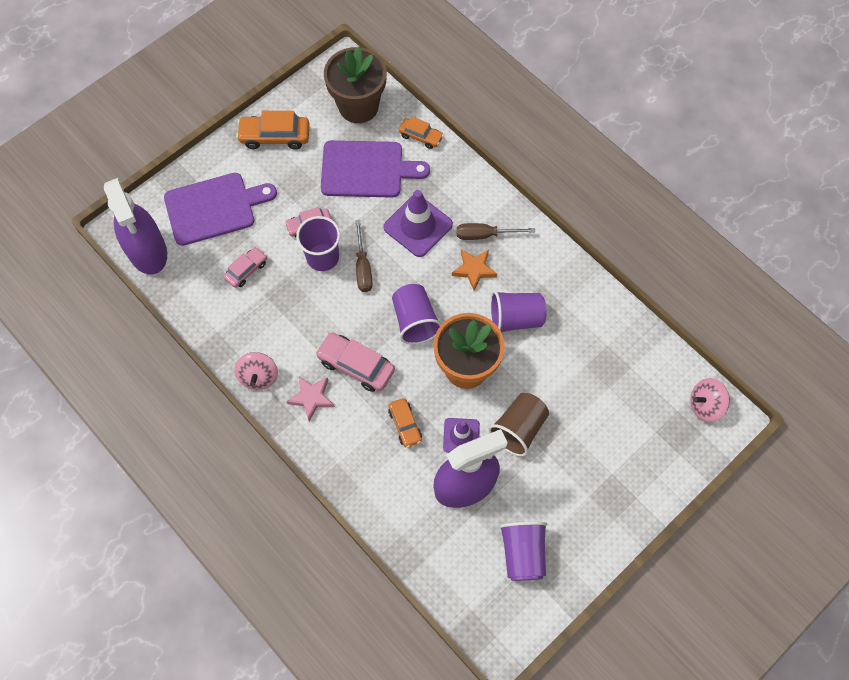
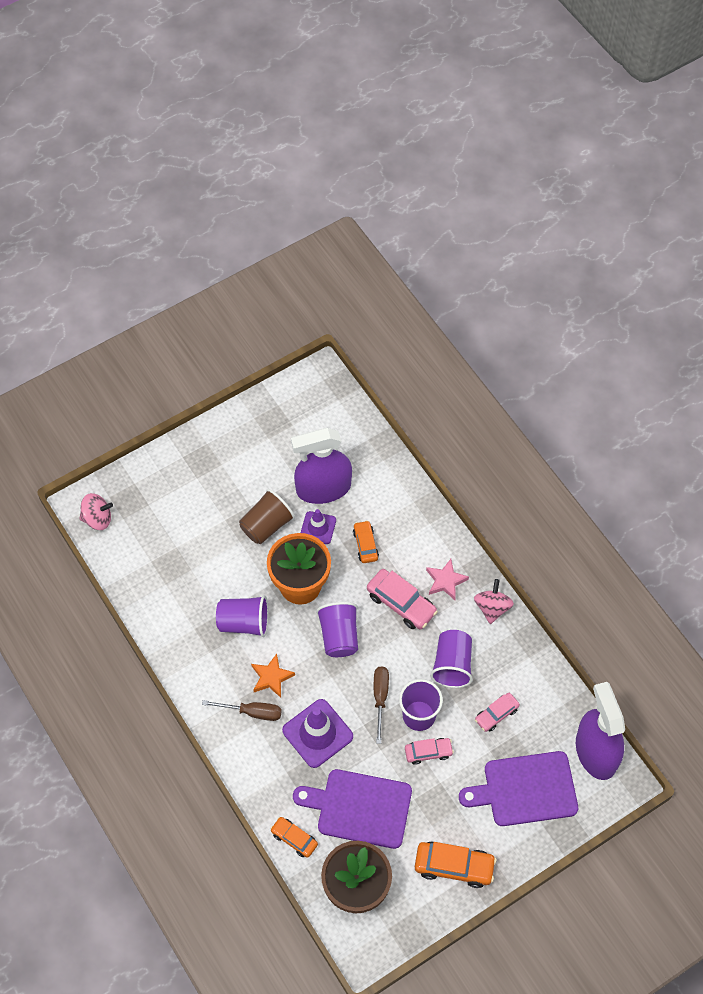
camera: 170 degrees left, 5 degrees down
(522, 553) = (288, 431): purple cup -> purple cup (452, 665)

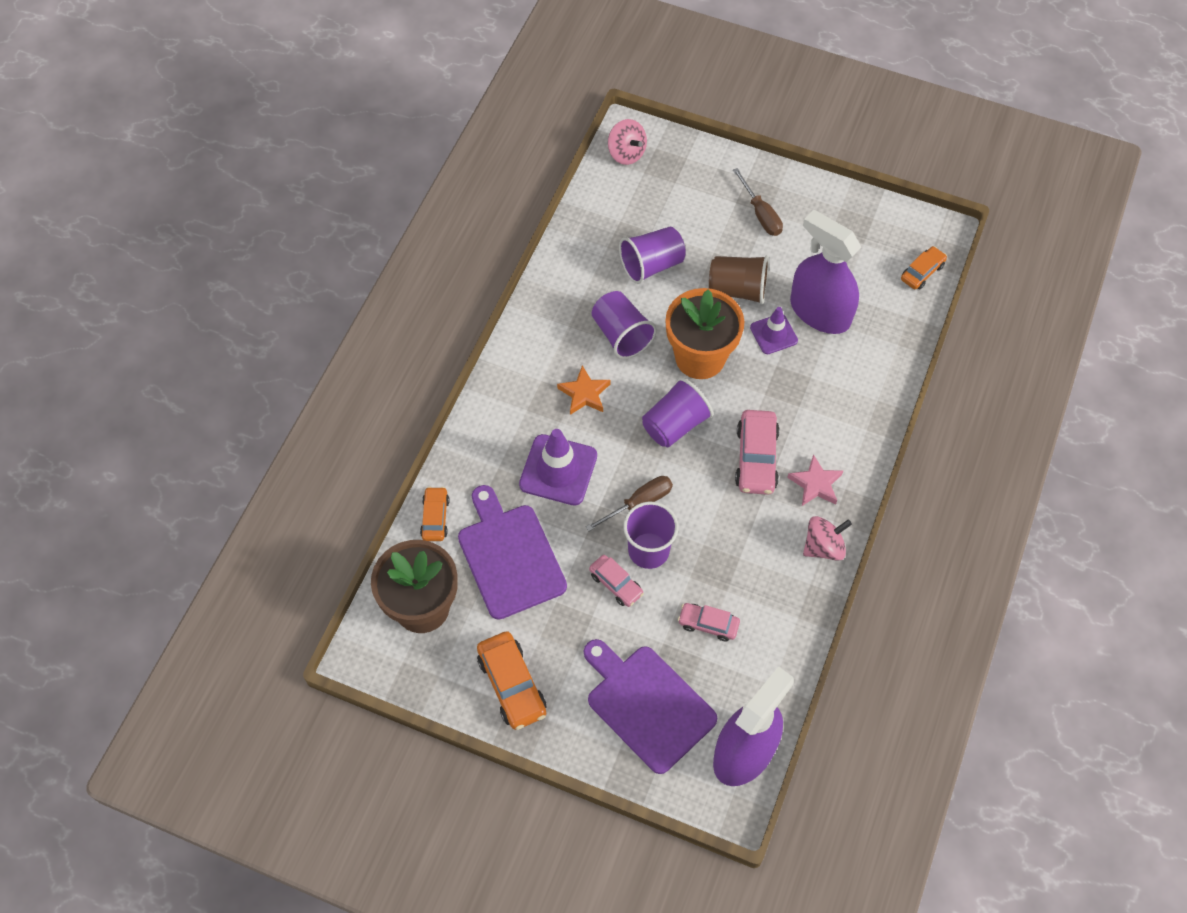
camera: 55 degrees right, 0 degrees up
(252, 712) = (536, 399): brown screwdriver -> brown screwdriver (761, 214)
(365, 545) = (792, 386): orange car -> orange car (922, 272)
(452, 665) = (728, 548): purple cup -> purple cup (651, 265)

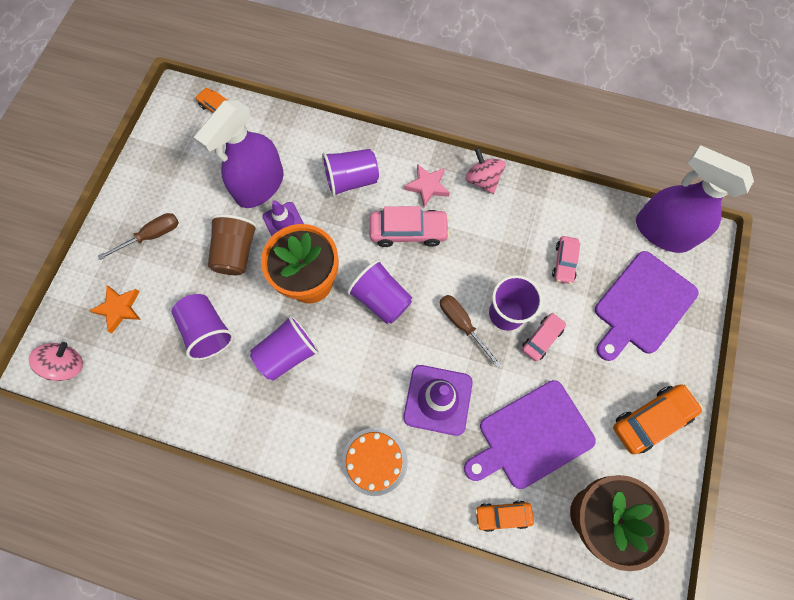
camera: 95 degrees left, 10 degrees up
(503, 407) = (374, 461): none -> orange cake
(584, 393) = (354, 382): orange star -> orange star (119, 308)
(825, 403) = (351, 180): none -> purple cup

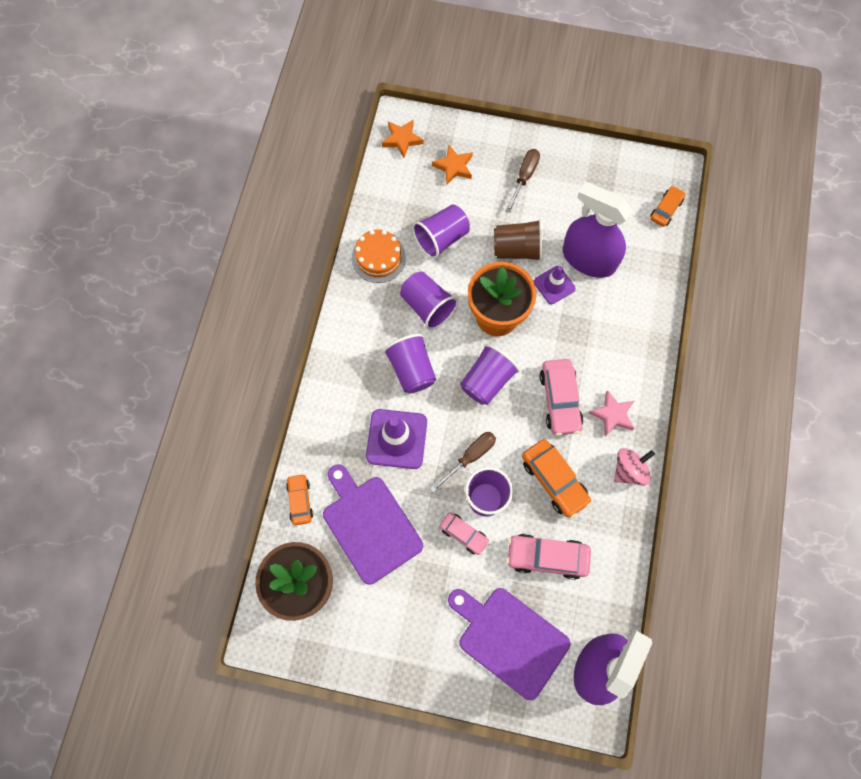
camera: 85 degrees right, 0 degrees up
(67, 365) = (402, 139): pink spinning top -> orange star
(151, 236) = (524, 178): brown screwdriver -> brown screwdriver turned 120 degrees counterclockwise
(351, 180) = (607, 341): purple cup -> purple cup (411, 369)
(374, 461) = (340, 389): orange cake -> orange cake (378, 258)
(564, 262) = (547, 557): pink car -> pink car, size x1.61
(651, 419) = (393, 642): orange car -> orange car (554, 480)

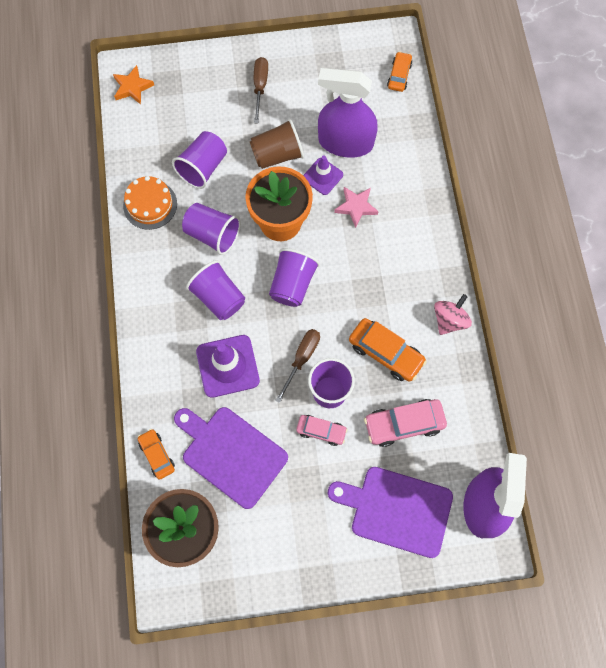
camera: 20 degrees left, 0 degrees up
(454, 167) = (191, 97): orange star -> none
(560, 400) = (365, 279): pink car -> none
(612, 415) = (417, 276): pink star -> pink star (356, 207)

